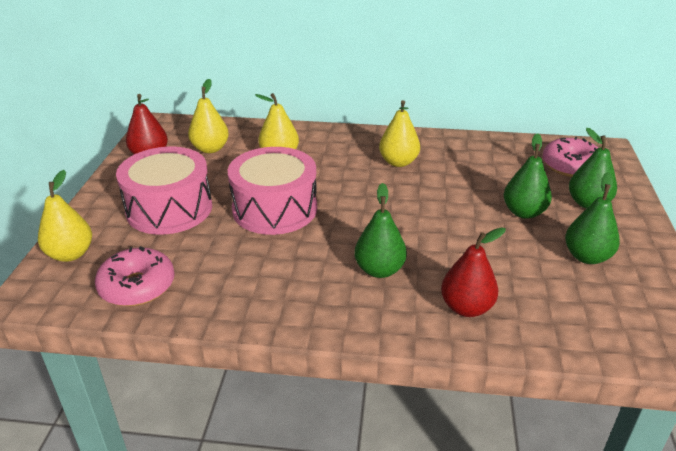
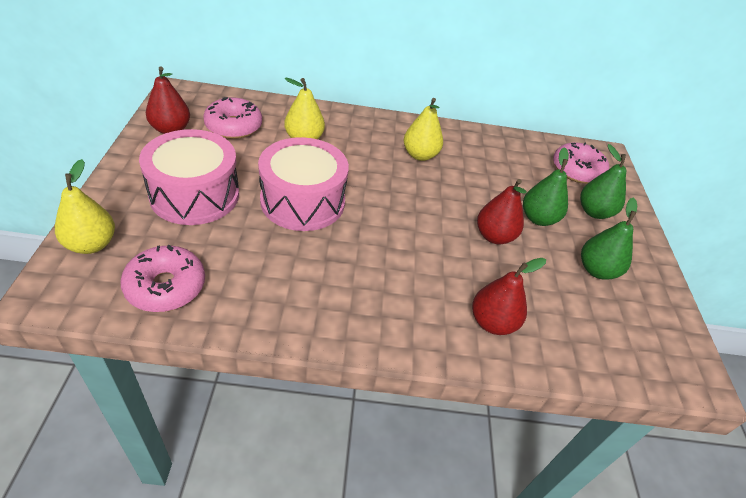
camera: 10 degrees left, 10 degrees up
(210, 149) = (233, 126): yellow pear -> pink donut
(379, 270) = (409, 277): green pear -> none
(473, 230) = (494, 236): none -> red pear

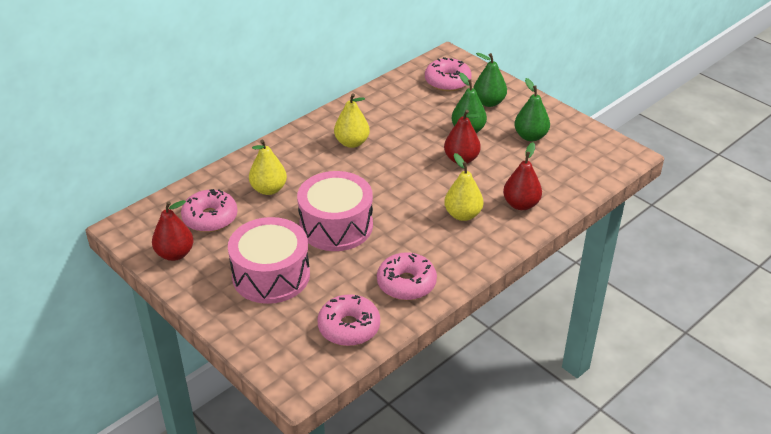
camera: 40 degrees left, 5 degrees down
(91, 244) = (269, 347): yellow pear -> yellow pear (463, 215)
(272, 295) = (406, 283): none -> pink donut

